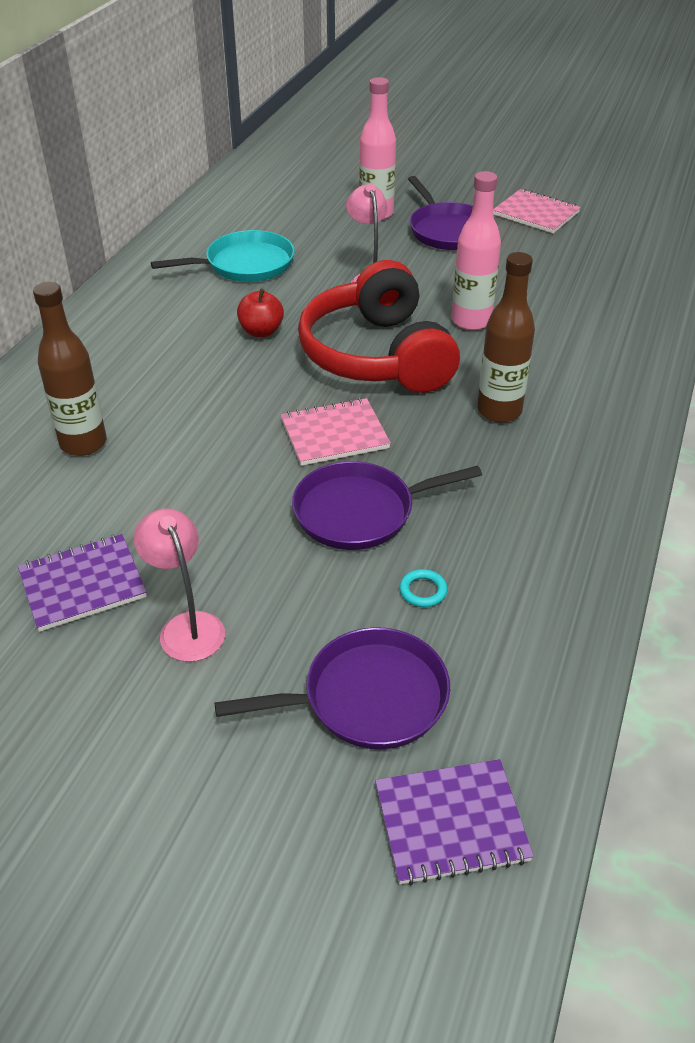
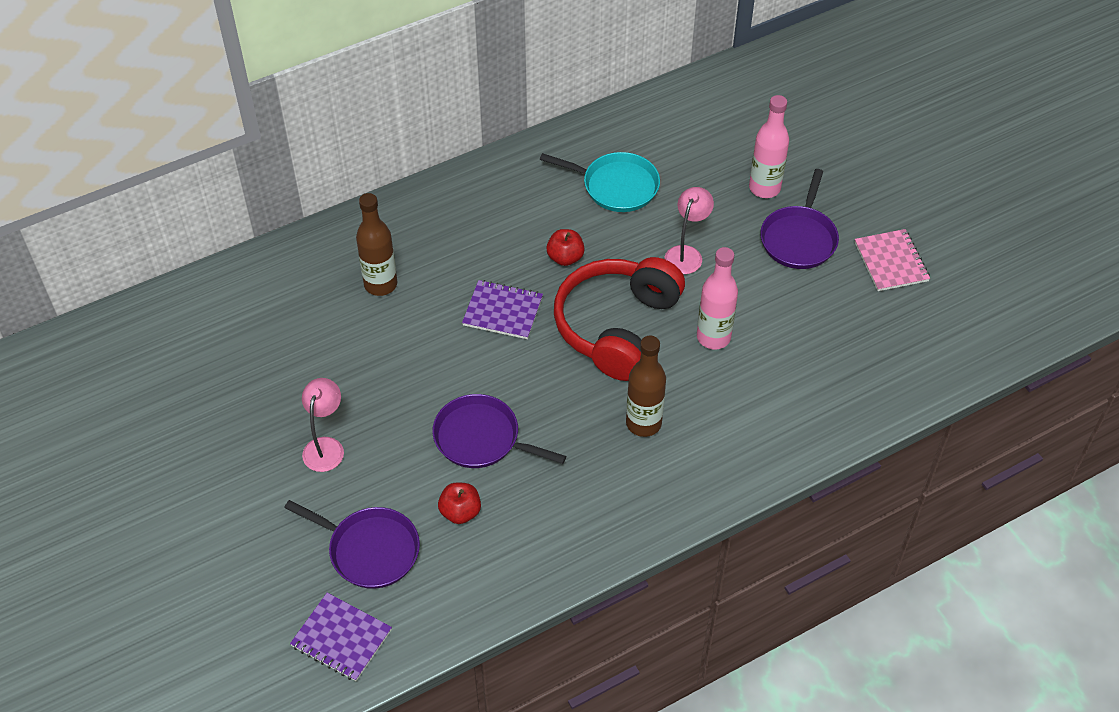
camera: 40 degrees right, 10 degrees up
(83, 584) = (300, 384): purple notebook -> purple notebook (503, 311)
(334, 434) = (524, 373): pink notebook -> none
(423, 591) = (460, 512): turquoise ring -> red apple

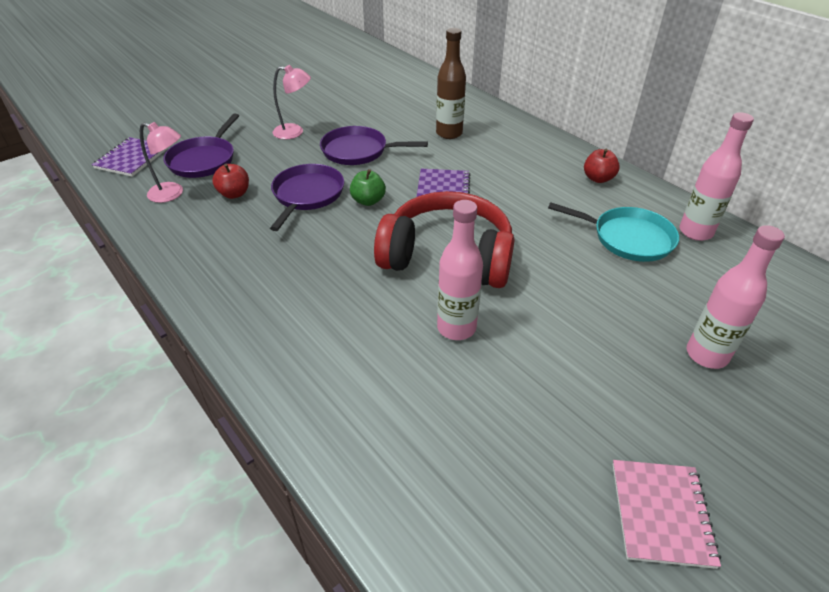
camera: 80 degrees right, 10 degrees down
(507, 381) = (368, 201): none -> green apple
(565, 257) = (519, 216): red apple -> red apple (598, 178)
(616, 186) = (628, 238): turquoise pan -> turquoise pan turned 75 degrees counterclockwise
(617, 137) = (695, 232): none -> pink bottle
(643, 423) = (333, 286): brown bottle -> none
(686, 254) = (565, 296): pink lamp -> pink lamp (172, 194)
(799, 239) = (643, 396): purple pan -> purple pan (358, 151)
(891, 262) = (661, 513): pink notebook -> pink notebook turned 60 degrees counterclockwise

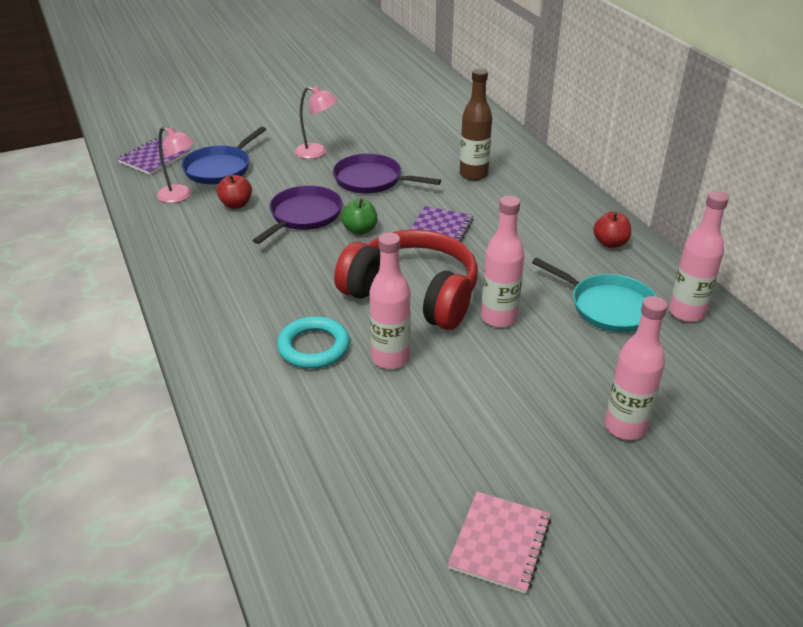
camera: 15 degrees right, 5 degrees down
(204, 160) = (220, 168): purple pan -> blue pan
(374, 331) = (313, 347): none -> turquoise ring
(538, 266) = (499, 318): none -> pink bottle

